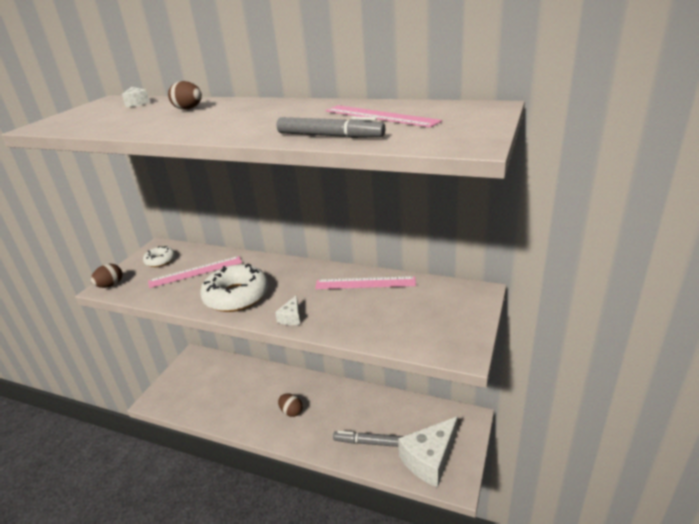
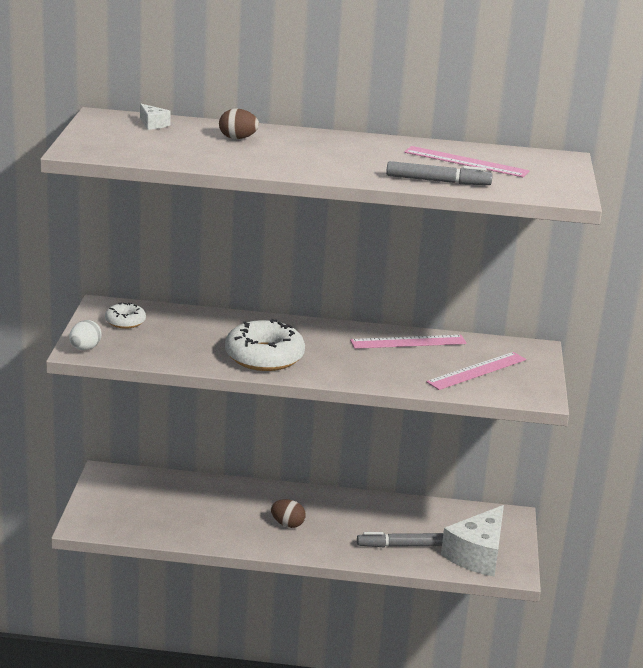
camera: 20 degrees left, 5 degrees down
(110, 285) = (85, 348): brown egg -> white egg
(195, 272) = (187, 333): pink ruler -> pink ruler (477, 371)
(291, 317) = (346, 374): white cheese -> none

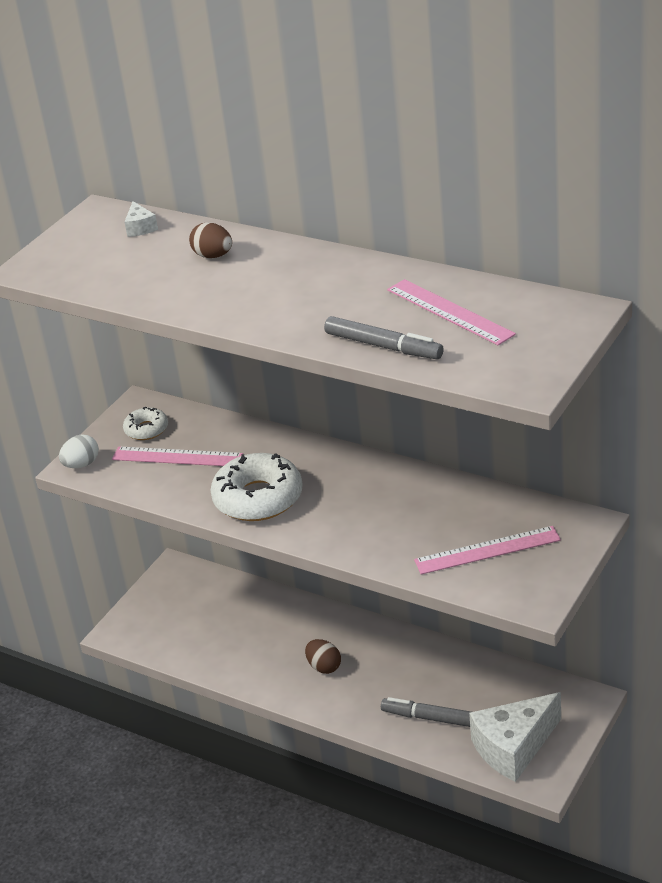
camera: 30 degrees right, 10 degrees up
(408, 342) = (436, 494): pink ruler -> pink ruler (177, 457)

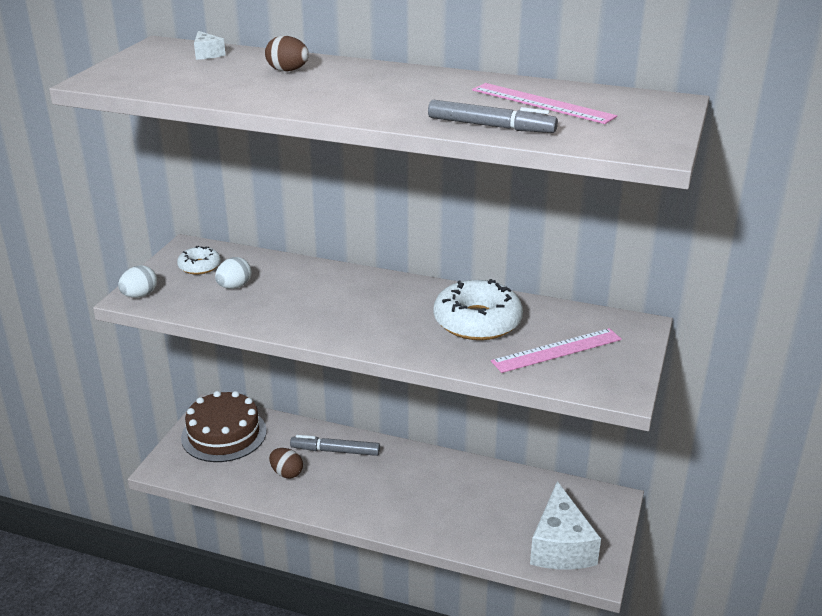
camera: 15 degrees left, 5 degrees down
(177, 457) = (234, 286): pink ruler -> white egg
(184, 597) = (224, 434): none -> brown cake
(258, 498) = (322, 316): white donut -> white donut (477, 321)
(324, 667) = (367, 486): brown egg -> brown egg (286, 473)
(433, 718) = (480, 525): grey marker -> grey marker (335, 451)
(514, 747) = (560, 546): white cheese -> white cheese turned 45 degrees counterclockwise

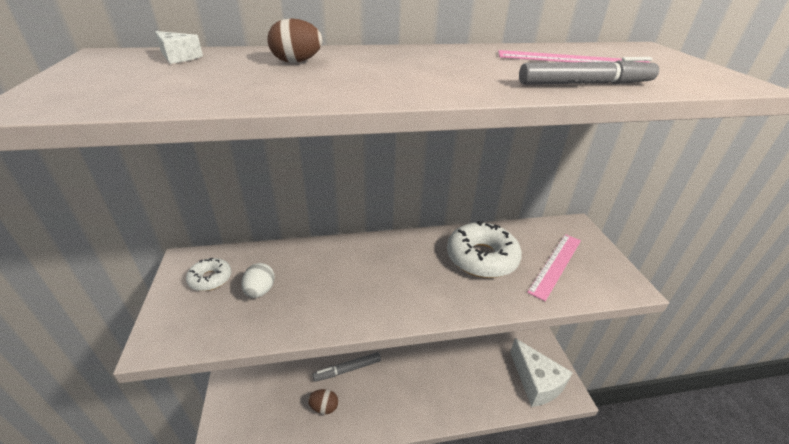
camera: 30 degrees left, 5 degrees up
(140, 295) = (164, 336): white egg -> none
(224, 434) = (253, 391): brown cake -> none

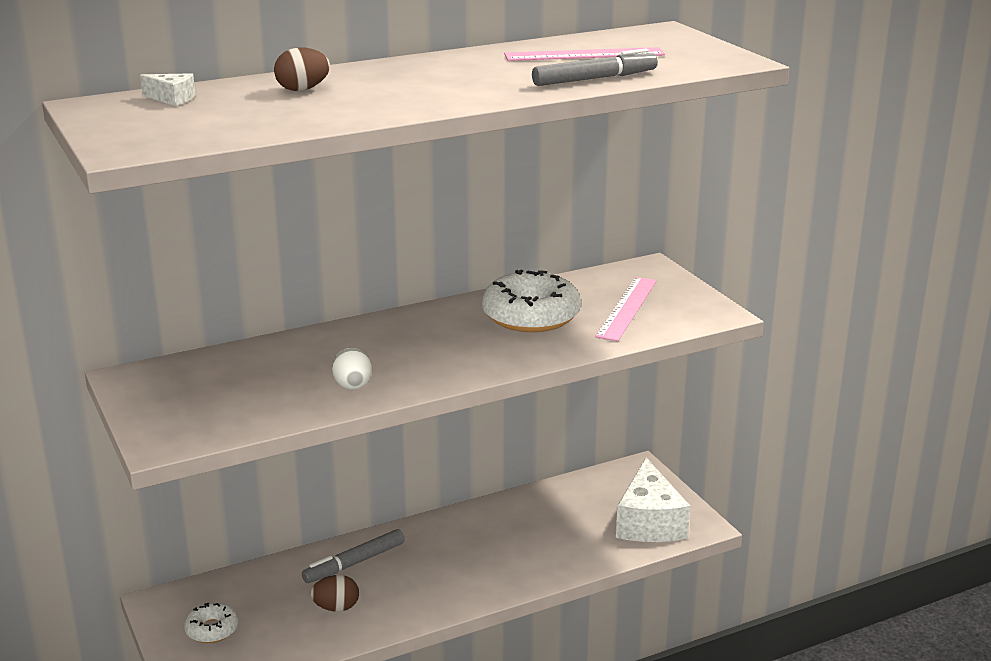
camera: 15 degrees left, 10 degrees down
(210, 279) = (178, 387): white donut -> white donut (212, 629)
(260, 291) = (255, 386): white egg -> white egg (353, 387)
(536, 382) = (649, 522): white cheese -> white cheese turned 45 degrees clockwise

